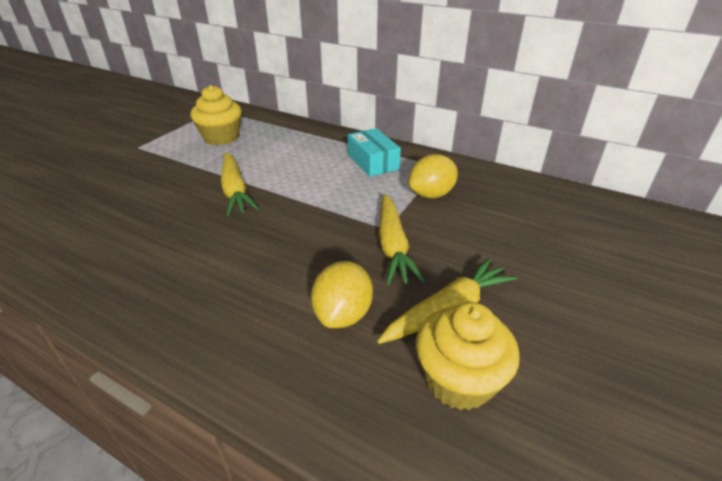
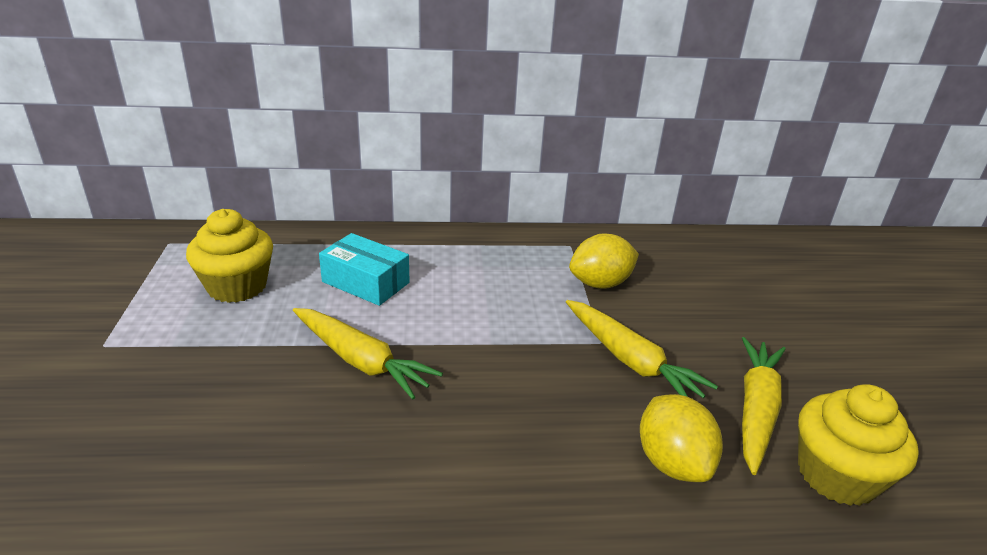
camera: 35 degrees left, 5 degrees down
(373, 162) = (492, 262): turquoise box -> turquoise box (365, 282)
(431, 194) = (600, 283): yellow lemon -> yellow lemon turned 45 degrees clockwise

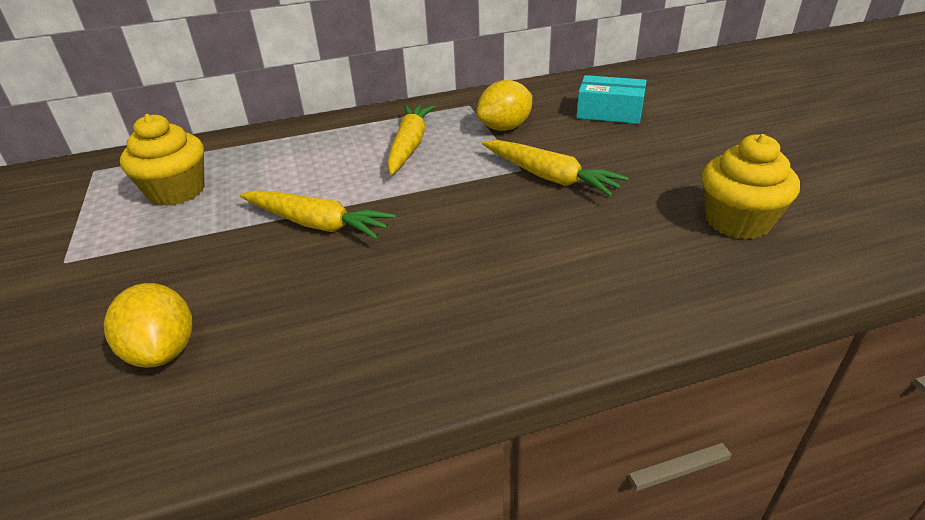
camera: 10 degrees left, 5 degrees up
(365, 282) = (297, 165): turquoise box -> turquoise box (609, 112)
(672, 462) = (608, 240): yellow lemon -> yellow lemon (163, 351)
(756, 409) = (661, 190): yellow carrot -> yellow carrot (409, 146)

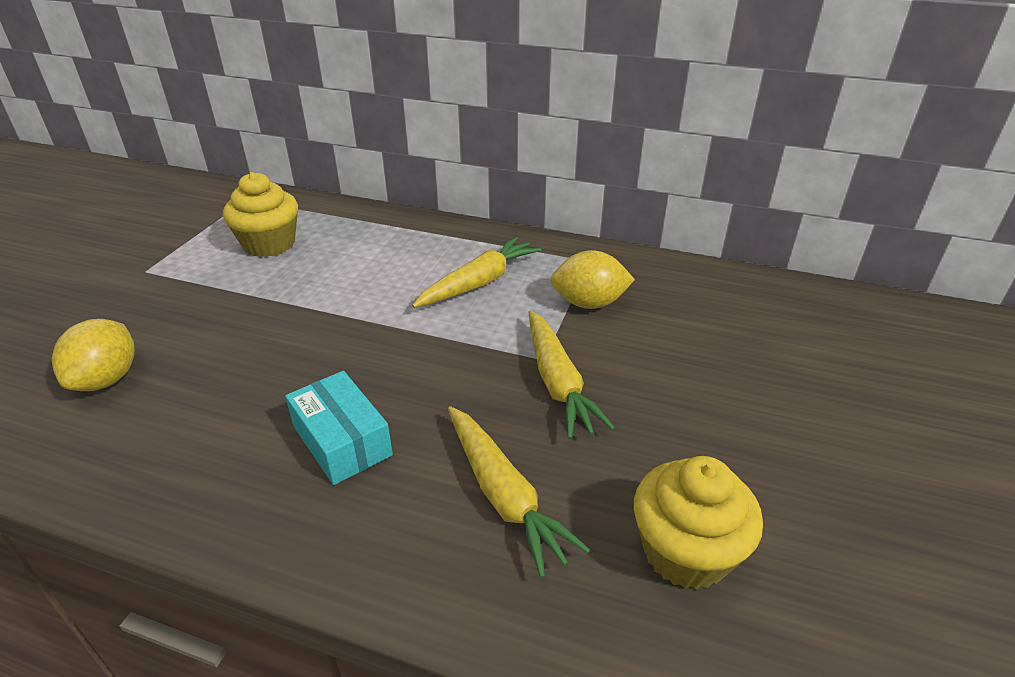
camera: 35 degrees right, 0 degrees up
(317, 224) = (316, 325): yellow carrot -> yellow carrot (503, 495)
(609, 112) = (725, 336): turquoise box -> turquoise box (342, 440)

